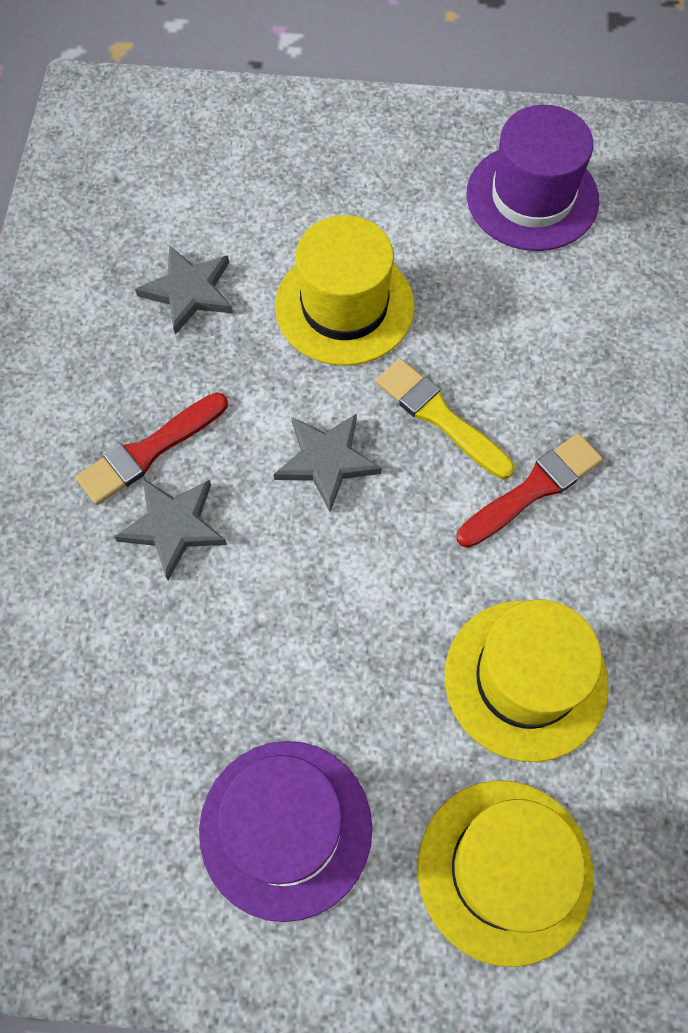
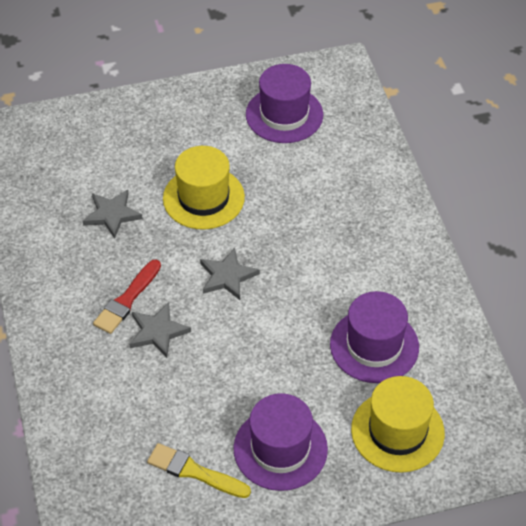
camera: 20 degrees left, 15 degrees down
(440, 416) = (279, 237): yellow brush -> yellow brush (194, 471)
(525, 679) = (374, 345): yellow hat -> purple hat
(533, 489) = (343, 258): red brush -> none

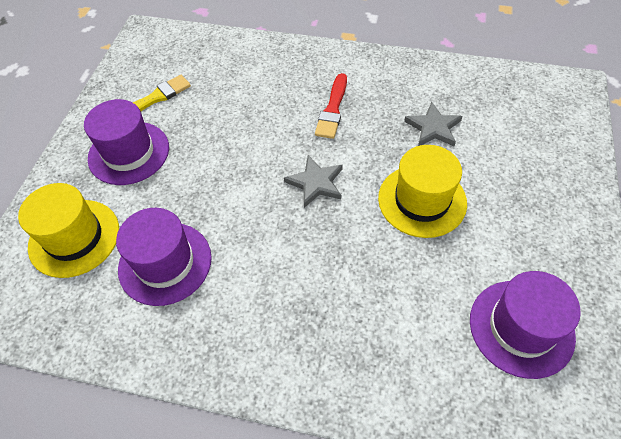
camera: 120 degrees right, 5 degrees up
(127, 300) = (332, 109): red brush -> red brush turned 135 degrees counterclockwise
(157, 332) = (288, 118): grey star -> none

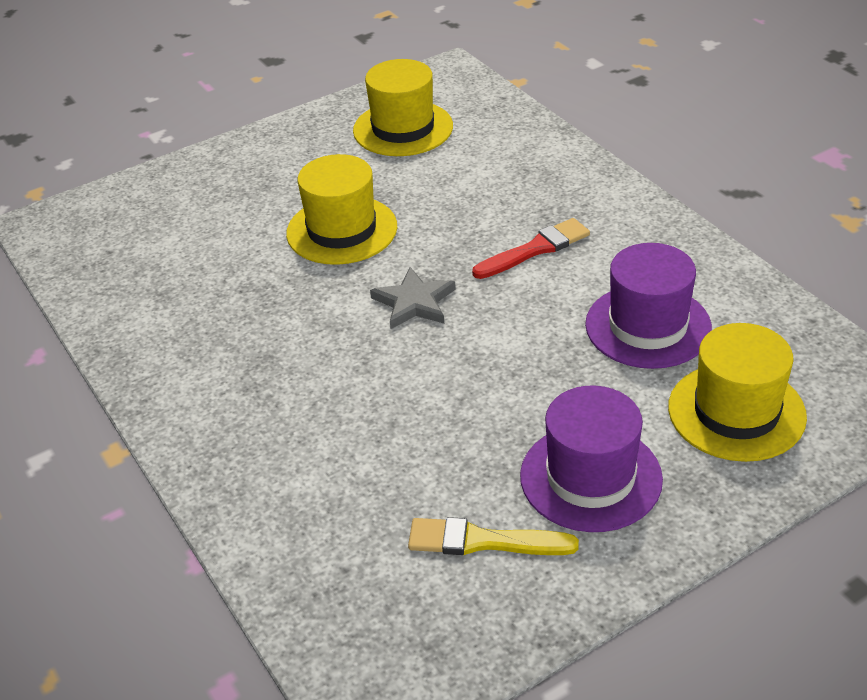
camera: 135 degrees left, 15 degrees down
(332, 109) = (288, 362): red brush -> red brush (535, 249)
(433, 128) = (227, 276): grey star -> none
(521, 328) = (403, 128): purple hat -> yellow hat

